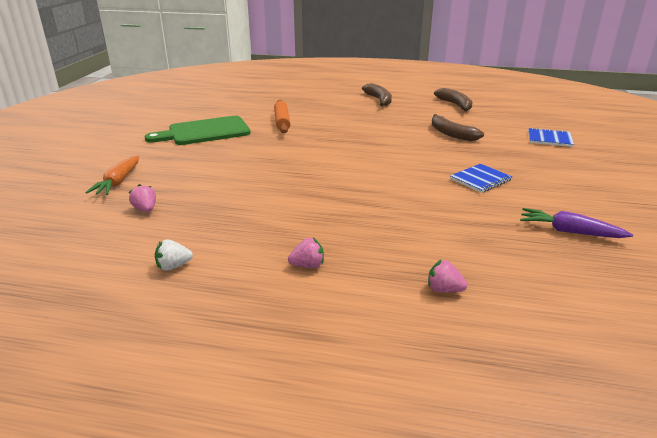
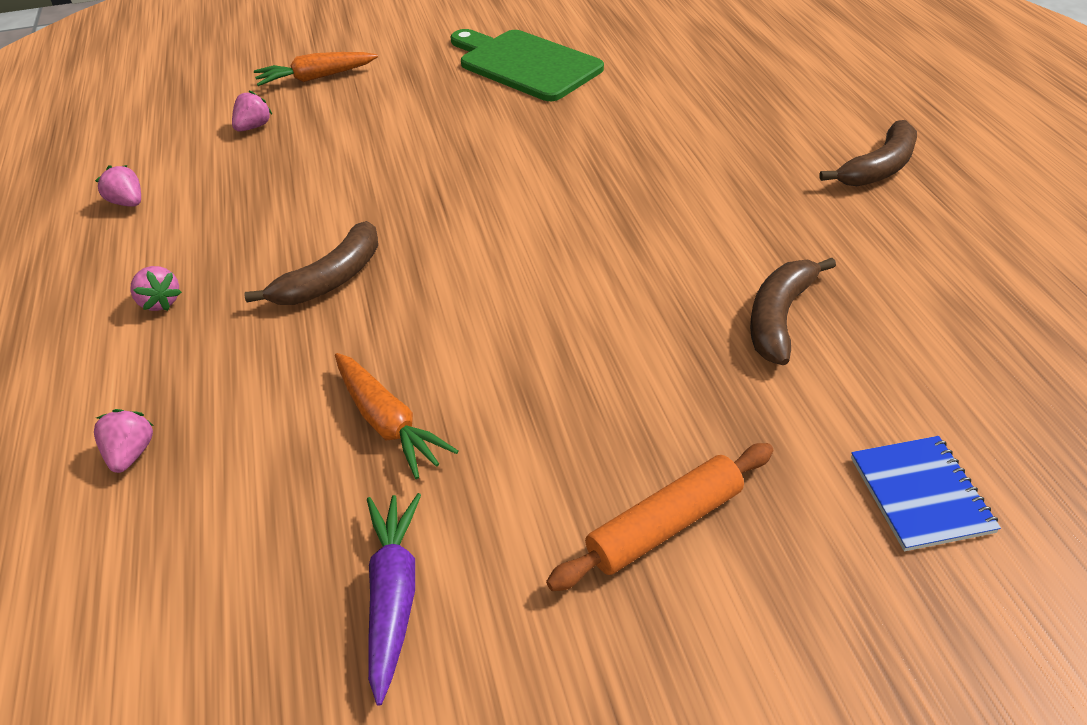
camera: 65 degrees right, 15 degrees up
(173, 266) = (128, 202): white strawberry -> pink strawberry
(282, 122) = (635, 108): orange rolling pin -> orange rolling pin (664, 525)
(455, 105) = (986, 279): brown banana -> brown banana (331, 279)
(463, 215) = (388, 423): none -> orange carrot
(480, 179) = (561, 414): blue notebook -> none

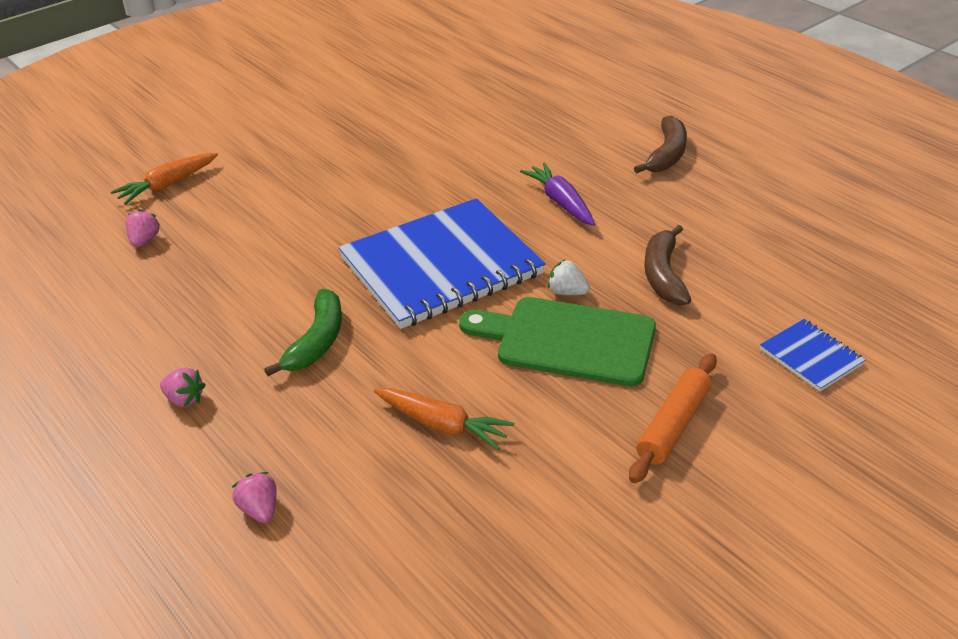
camera: 25 degrees left, 5 degrees down
(128, 202) = (80, 332): pink strawberry -> none
(331, 279) = (317, 341): brown banana -> green banana
(393, 595) = (529, 526): purple carrot -> purple carrot (560, 202)
(520, 232) = (441, 266): none -> blue notebook
(525, 64) = (348, 133): green cutting board -> green cutting board (568, 340)
(643, 304) = (567, 292): none -> white strawberry

